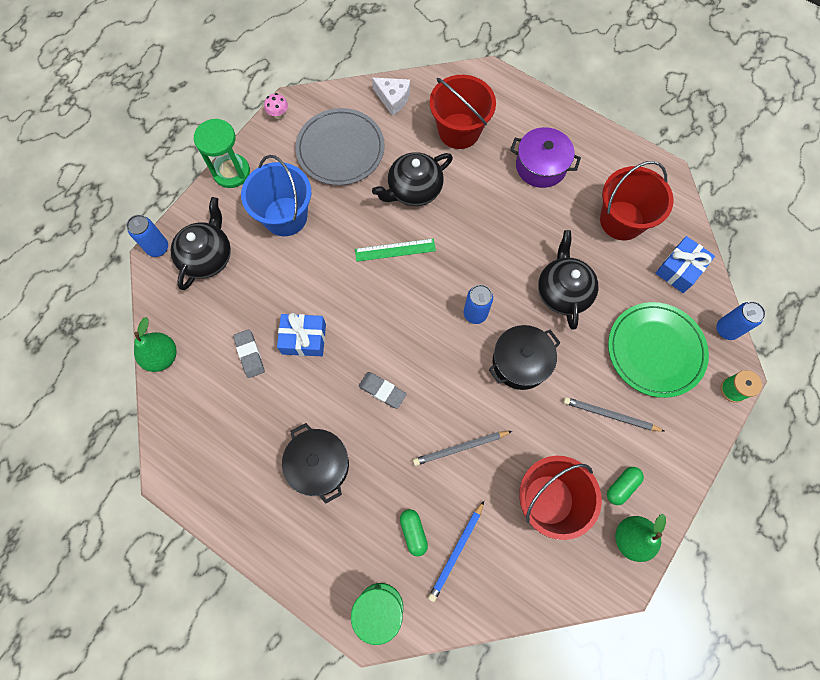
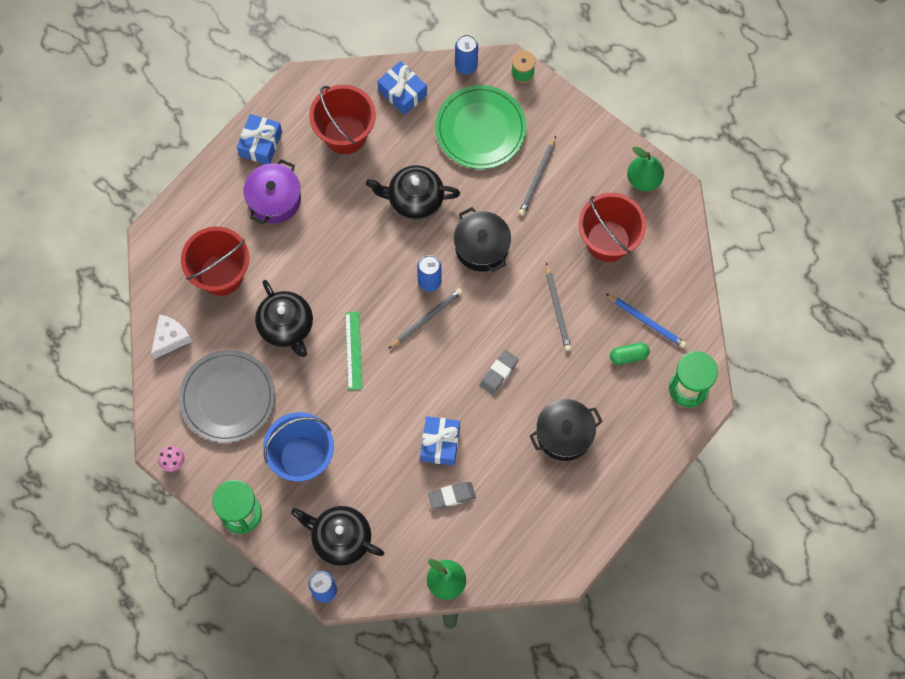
camera: 85 degrees left, 0 degrees up
(435, 314) = (426, 318): none -> grey pencil
(596, 148) = (260, 144): none -> blue gift
(622, 486) = (600, 179): green capsule -> none

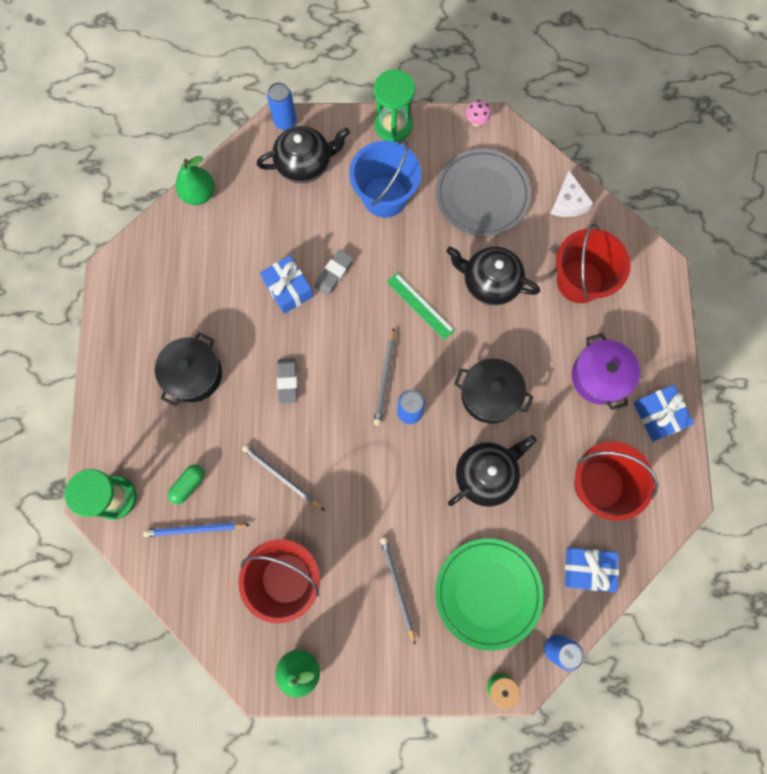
camera: 140 degrees right, 5 degrees up
(451, 496) = (246, 257): grey eraser -> grey eraser (334, 273)
(481, 247) = (392, 479): black pot -> black pot (490, 395)

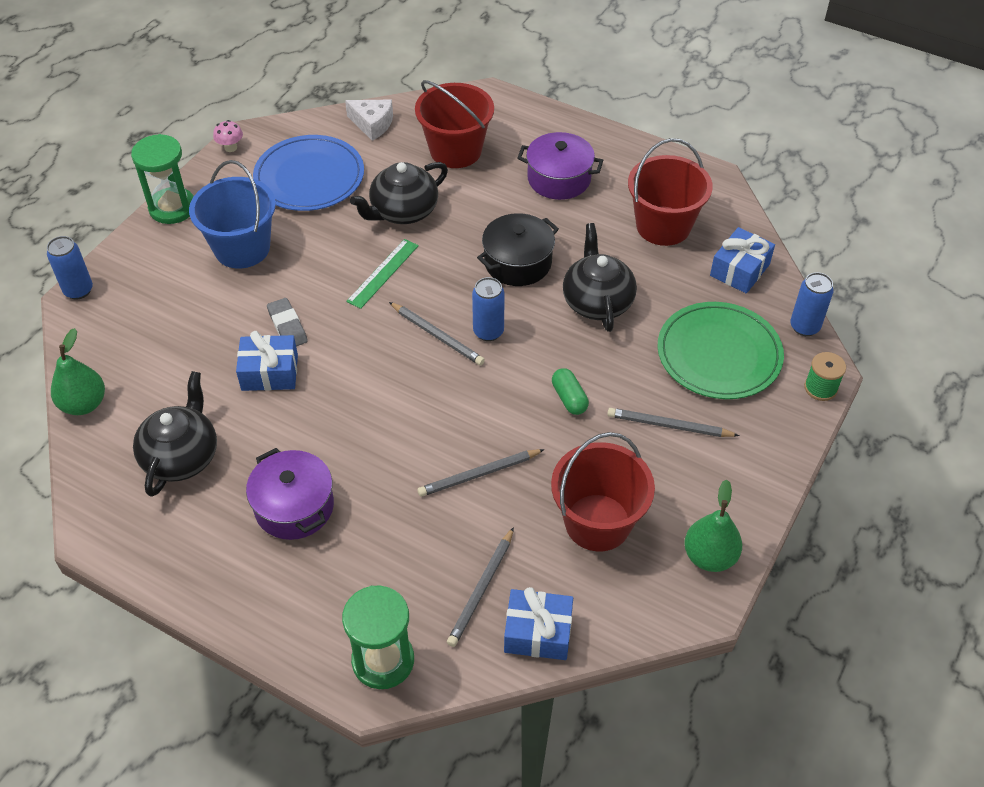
camera: 60 degrees left, 25 degrees down
(188, 485) = (423, 572): green capsule -> green capsule (569, 398)
(193, 374) = (294, 507): black pot -> purple pot
(195, 529) = (482, 589): blue pencil -> grey pencil
(287, 381) = (374, 420): grey eraser -> none
(305, 164) = (143, 295): black teapot -> black teapot (182, 456)
(420, 306) = (383, 273): green ruler -> green ruler turned 45 degrees counterclockwise
(482, 195) = (309, 177): grey plate -> blue plate
(658, 415) = (624, 158): blue gift -> blue gift (538, 632)

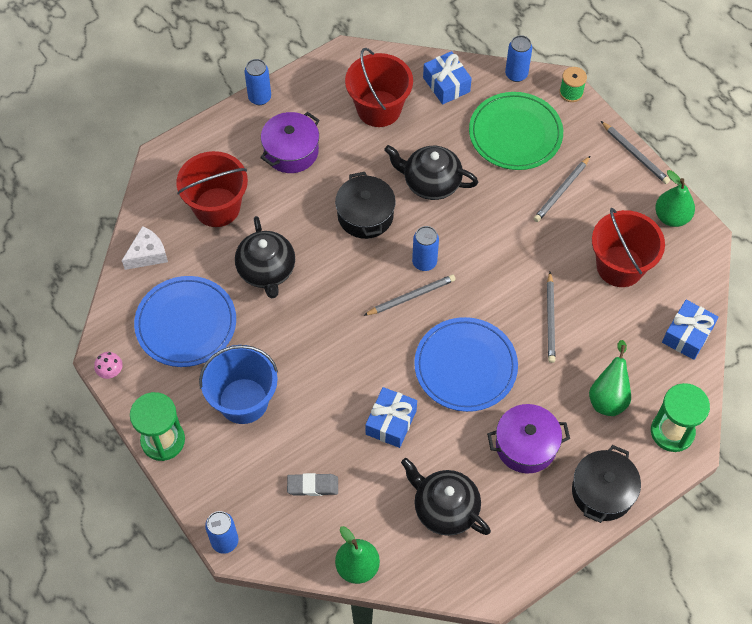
camera: 65 degrees left, 10 degrees up
(263, 608) = (602, 492): none -> black pot
(287, 326) = (349, 395): grey eraser -> grey eraser (312, 486)
(372, 414) = (465, 366): none -> blue plate
(383, 273) = (327, 309): green ruler -> none
(401, 571) = (608, 396): none -> green pear
(482, 589) = (642, 354): grey pencil -> grey pencil (635, 154)
(569, 398) = (510, 238): green capsule -> none
(608, 133) = (259, 98): none -> blue can

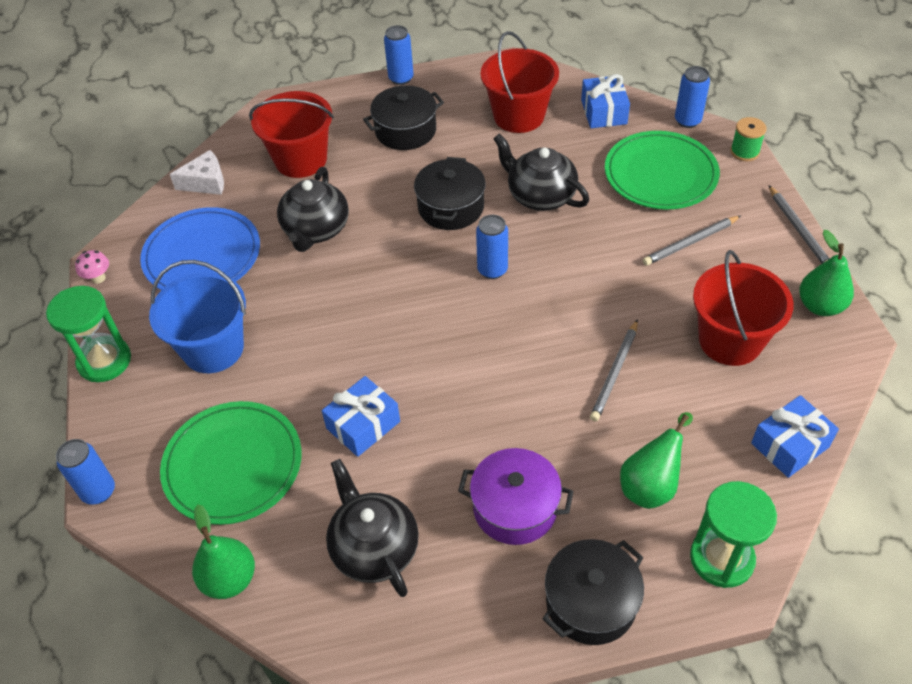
camera: 25 degrees right, 10 degrees down
(291, 151) = (405, 131): purple pot -> black pot
(312, 486) = (233, 465): grey eraser -> green plate
(411, 296) = (459, 299): grey pencil -> none
(465, 366) = (484, 392): blue plate -> none

